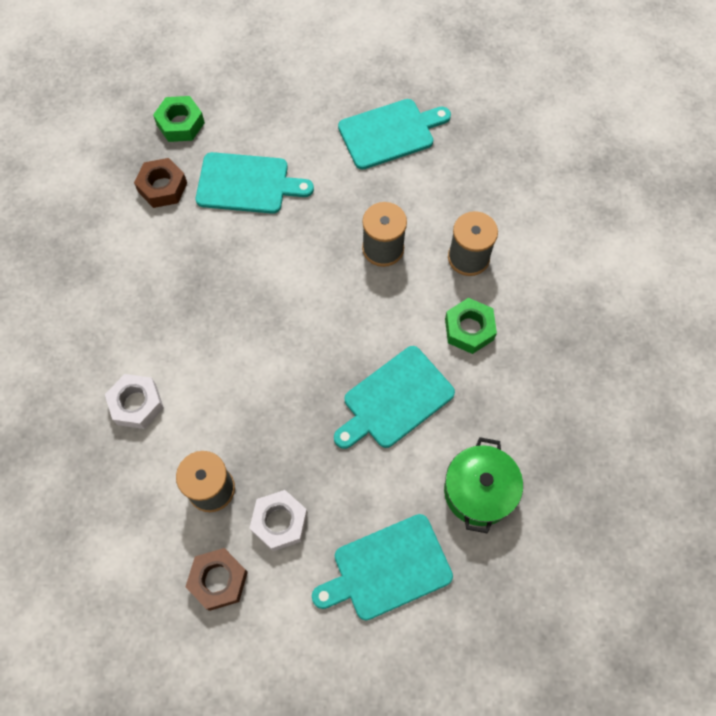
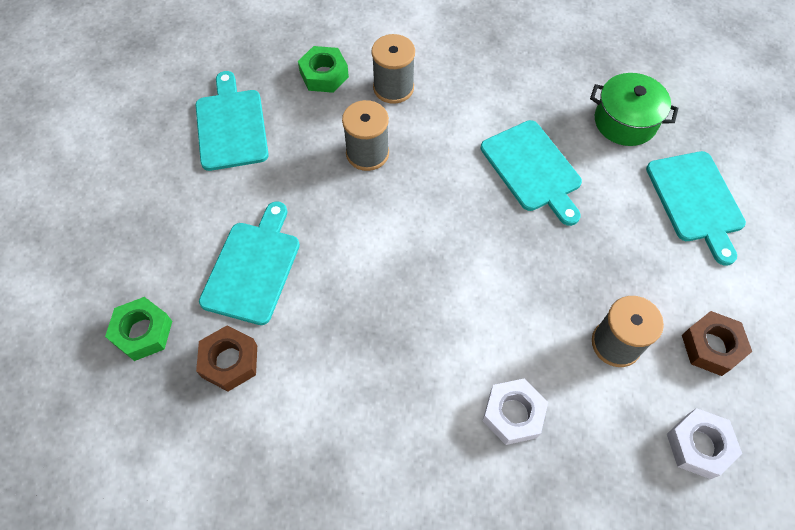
camera: 80 degrees left, 5 degrees down
(279, 522) = (652, 283): white nut -> white nut (699, 445)
(469, 329) = (468, 101): green nut -> green nut (324, 75)

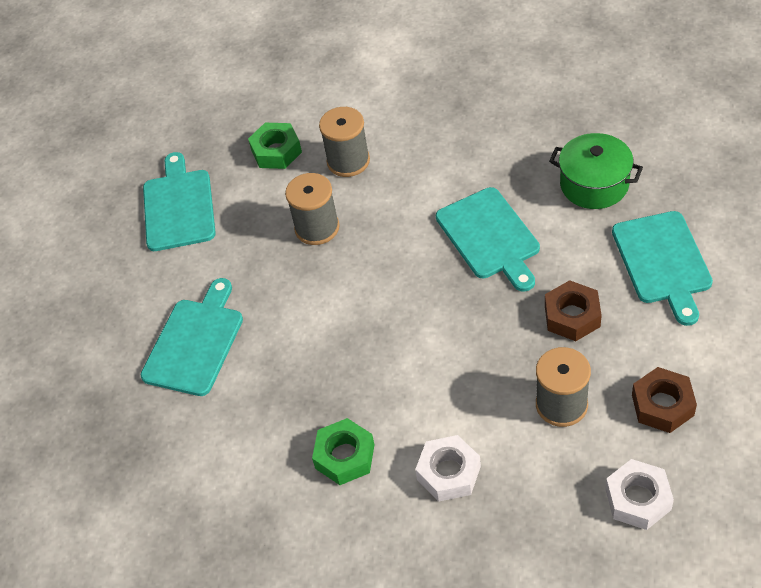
camera: 10 degrees right, 10 degrees down
(143, 332) = (85, 405): green nut -> green nut (345, 456)
(229, 361) = (169, 430): brown nut -> brown nut (572, 316)

